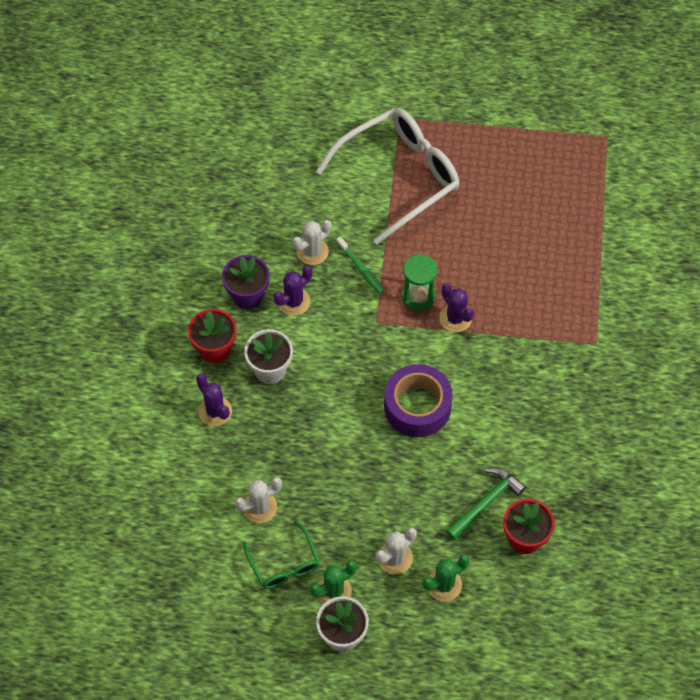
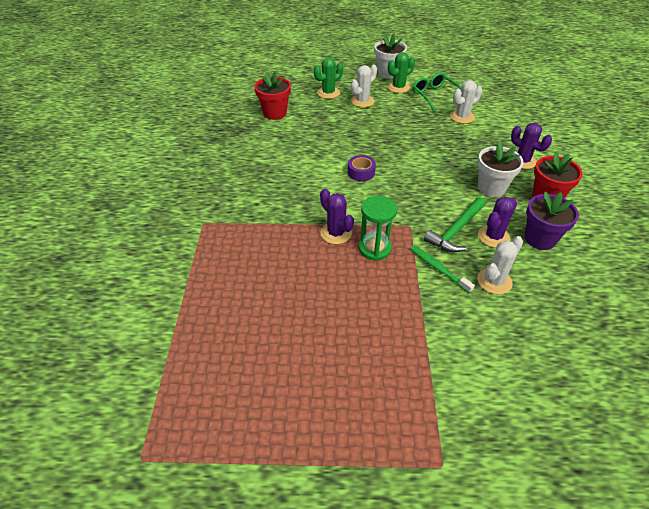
camera: 175 degrees right, 15 degrees down
(398, 177) = (423, 373): white glasses -> none
(417, 406) = (361, 172): purple tape -> purple tape, size x0.49
(486, 503) = (302, 127): green hammer -> green hammer (455, 231)

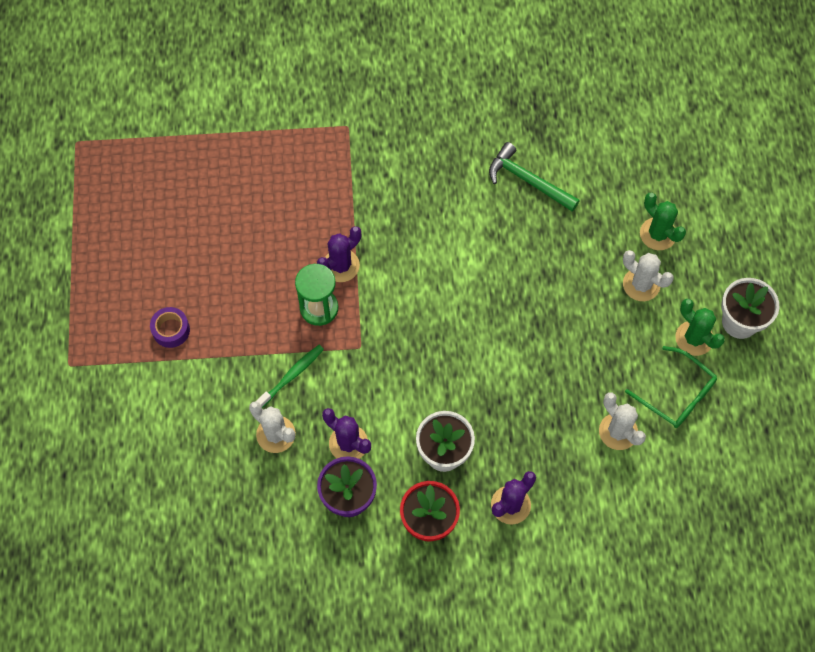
camera: 85 degrees right, 20 degrees up
(274, 113) = (587, 167): red flower pot -> none
(361, 172) = (459, 289): purple tape -> purple tape (171, 330)
(435, 96) = (676, 394): green glasses -> green glasses turned 75 degrees clockwise
(455, 231) = (355, 400): green hammer -> green hammer (528, 180)

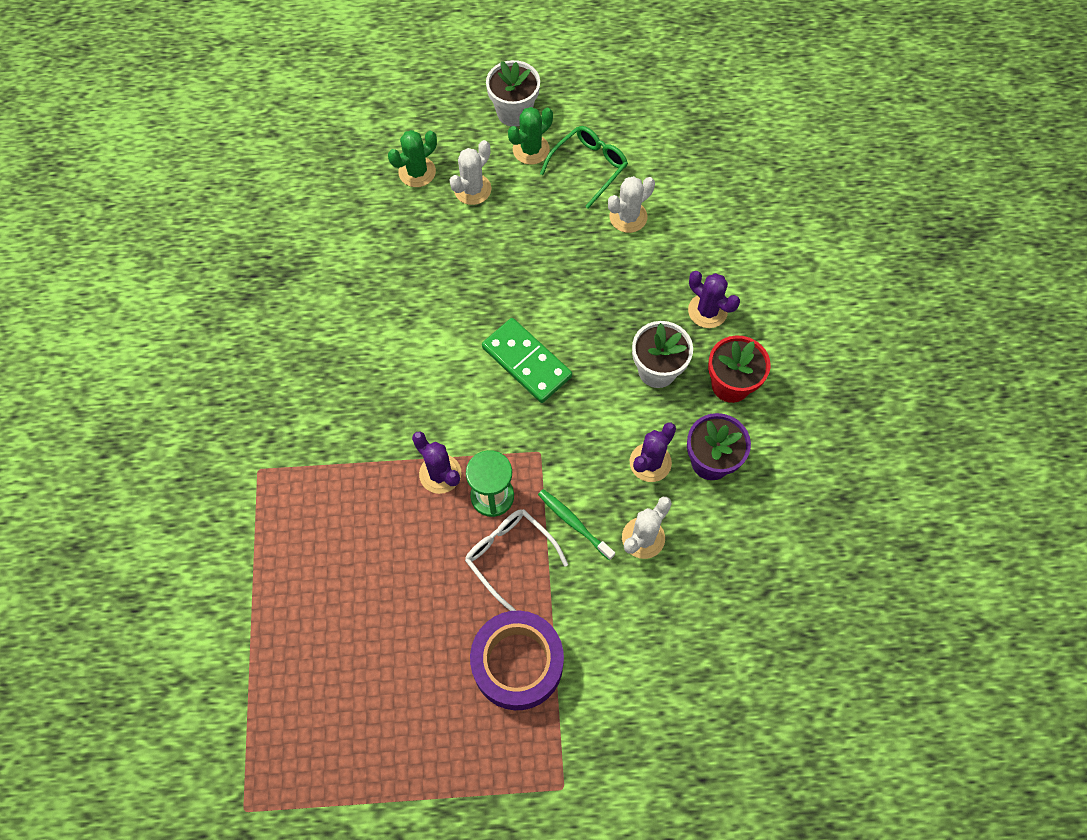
camera: 90 degrees left, 0 degrees up
(171, 330) = (517, 663): purple tape -> purple tape, size x2.04
(264, 323) = (510, 556): none -> white glasses
(451, 335) = (526, 362): none -> green domino
(528, 180) = (346, 285): green hammer -> none

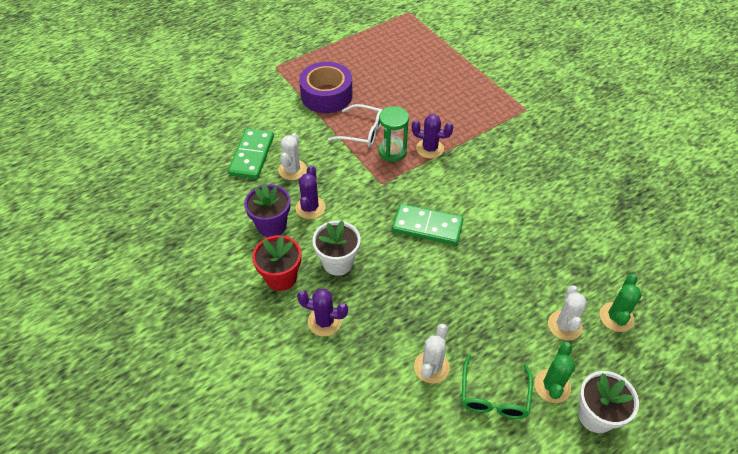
camera: 150 degrees right, 15 degrees down
(574, 523) = (337, 159): green toothbrush -> none
(687, 595) = (252, 155): none -> green domino

